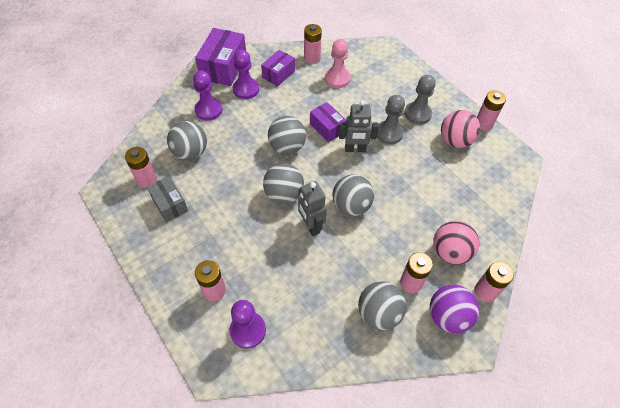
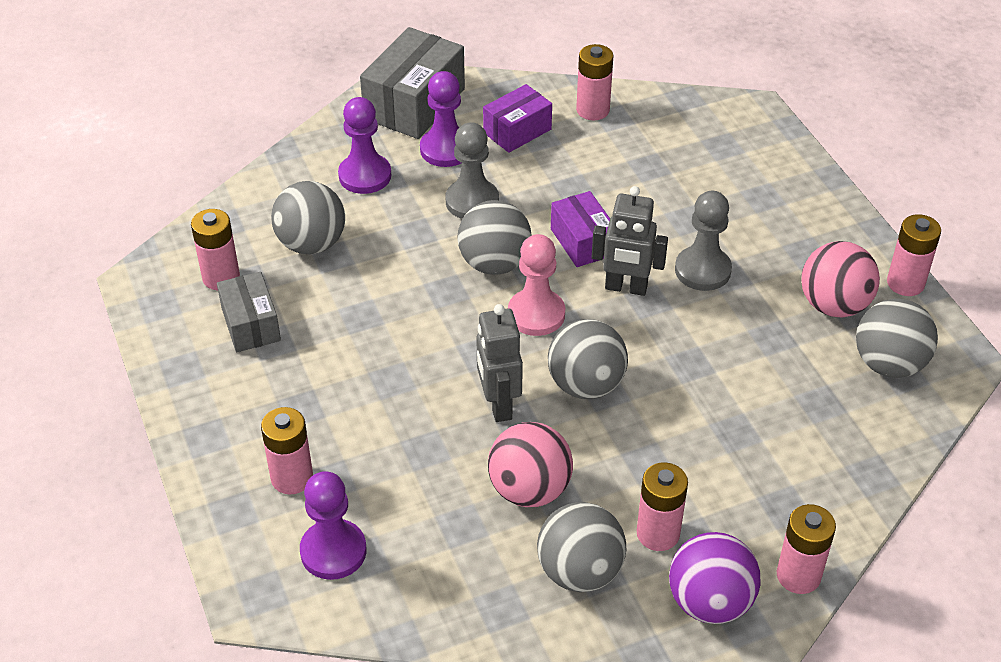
camera: 15 degrees right, 10 degrees down
(223, 67) = (414, 104): purple box -> grey box
(284, 195) = (464, 344): grey ball -> grey ball (889, 364)
(337, 79) = (631, 156): pink pawn -> pink pawn (536, 314)
(417, 114) = (773, 244): grey pawn -> grey pawn (472, 201)
(450, 252) = (753, 497): pink ball -> pink ball (529, 490)

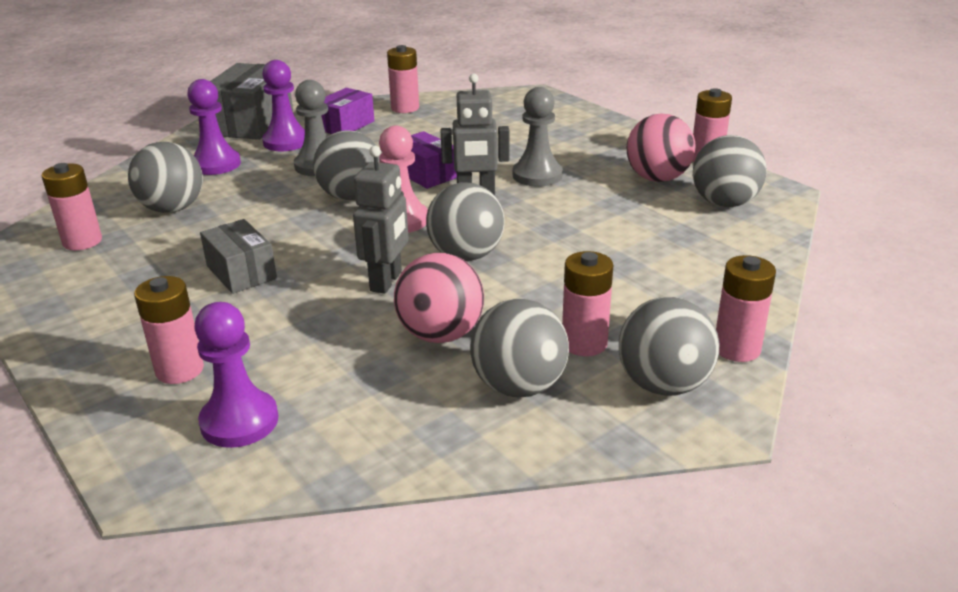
camera: 15 degrees left, 15 degrees down
(251, 324) = (117, 267): grey box -> grey box (241, 272)
(498, 405) = (386, 281): grey robot -> grey robot turned 135 degrees counterclockwise
(709, 602) = (663, 385): purple ball -> grey ball

